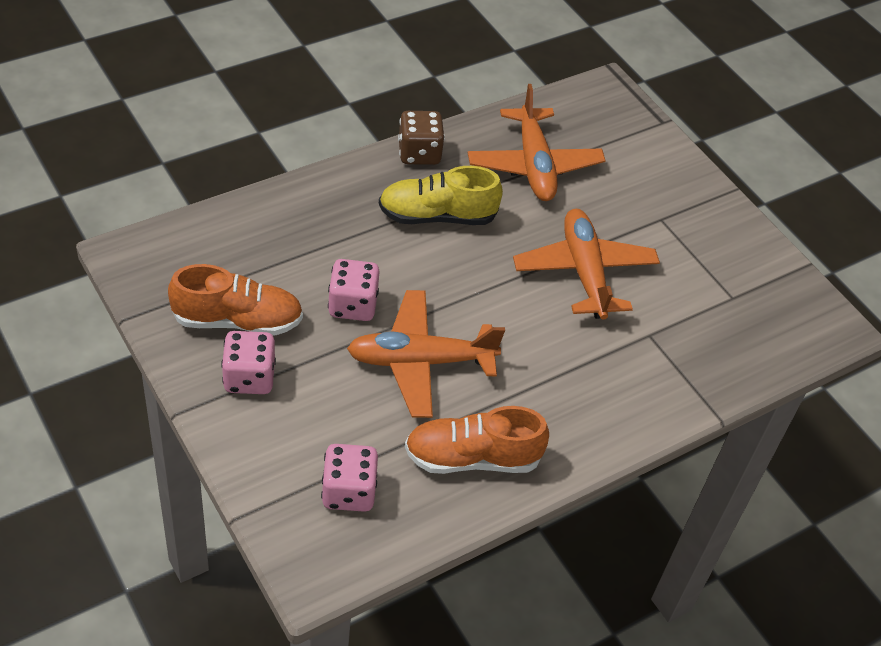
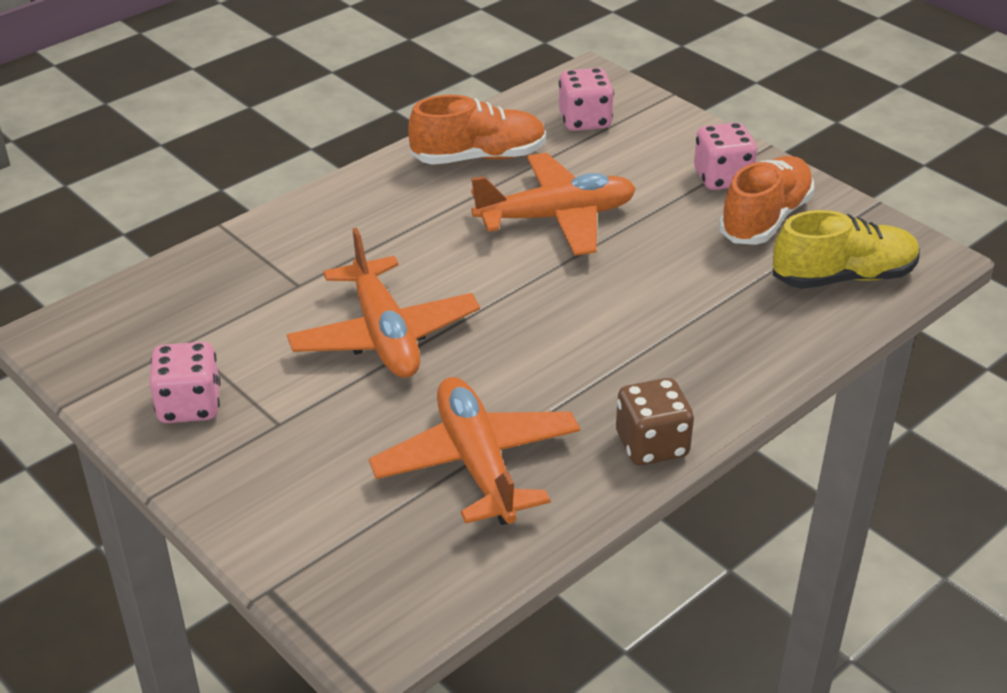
camera: 175 degrees right, 10 degrees down
(238, 321) = (765, 219): orange shoe -> orange shoe turned 135 degrees clockwise
(352, 305) = (652, 252): pink dice -> pink dice (189, 406)
(437, 216) = (593, 364): yellow shoe -> yellow shoe (843, 277)

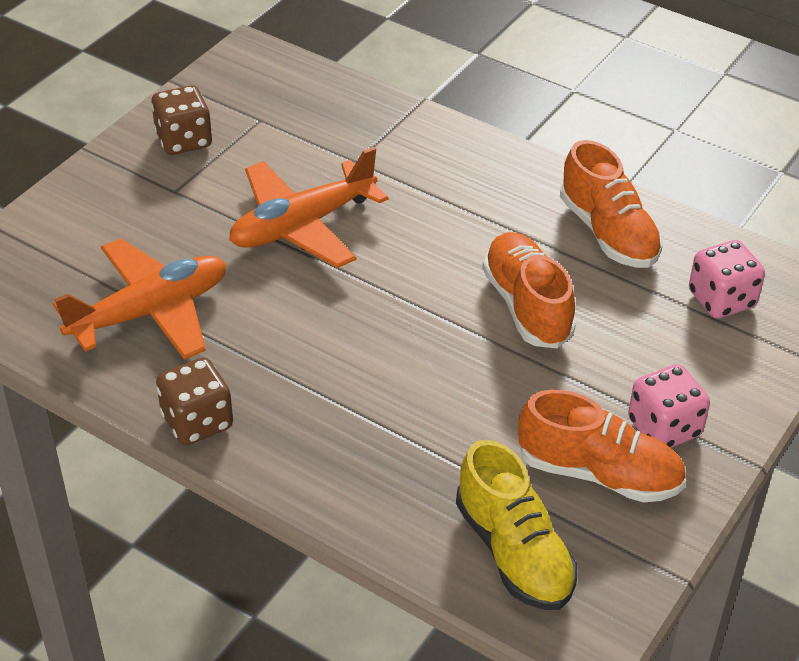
camera: 75 degrees right, 5 degrees up
(189, 406) = (184, 140): pink dice -> brown dice
(556, 217) = (527, 305): orange plane -> orange shoe

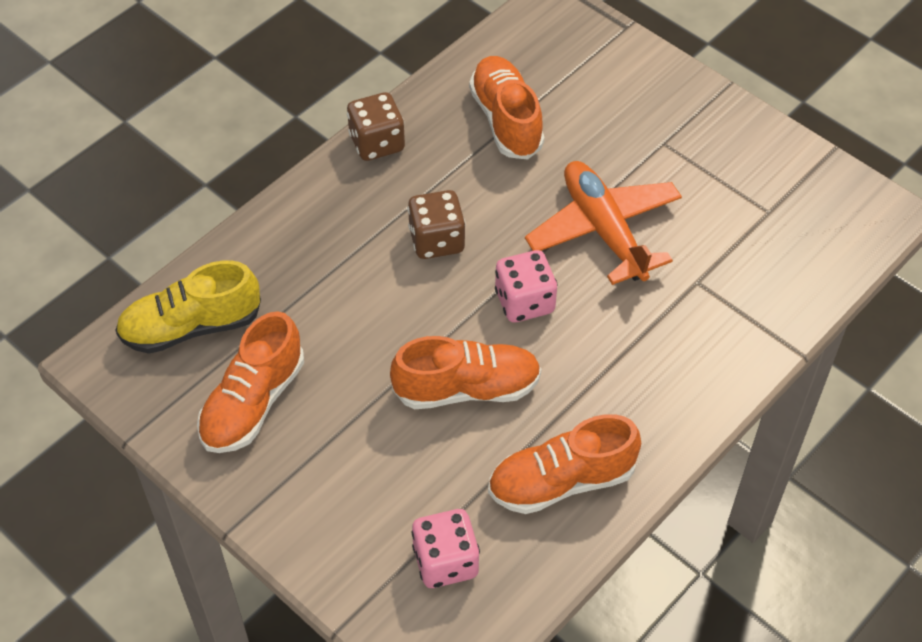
camera: 100 degrees right, 10 degrees up
(150, 312) = (506, 120): orange plane -> orange shoe
(184, 140) = (737, 152): brown dice -> brown dice (436, 240)
(664, 428) = (290, 465): pink dice -> pink dice (524, 302)

